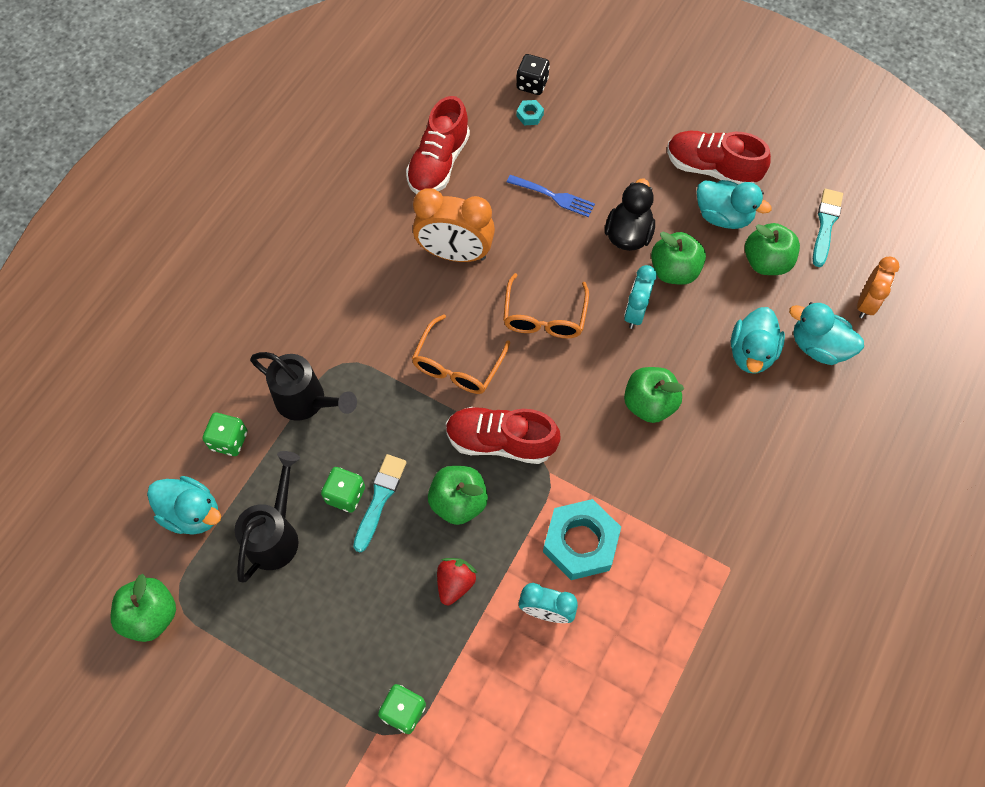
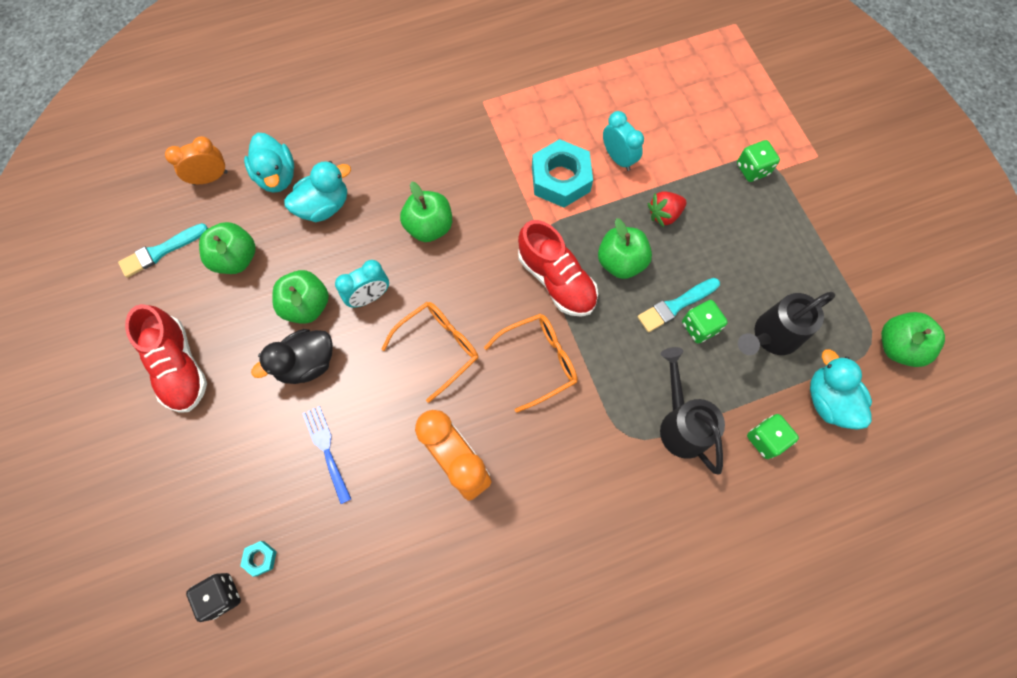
camera: 140 degrees left, 5 degrees up
(438, 163) = (389, 575): red shoe -> none
(723, 216) = (221, 319): turquoise duck -> none

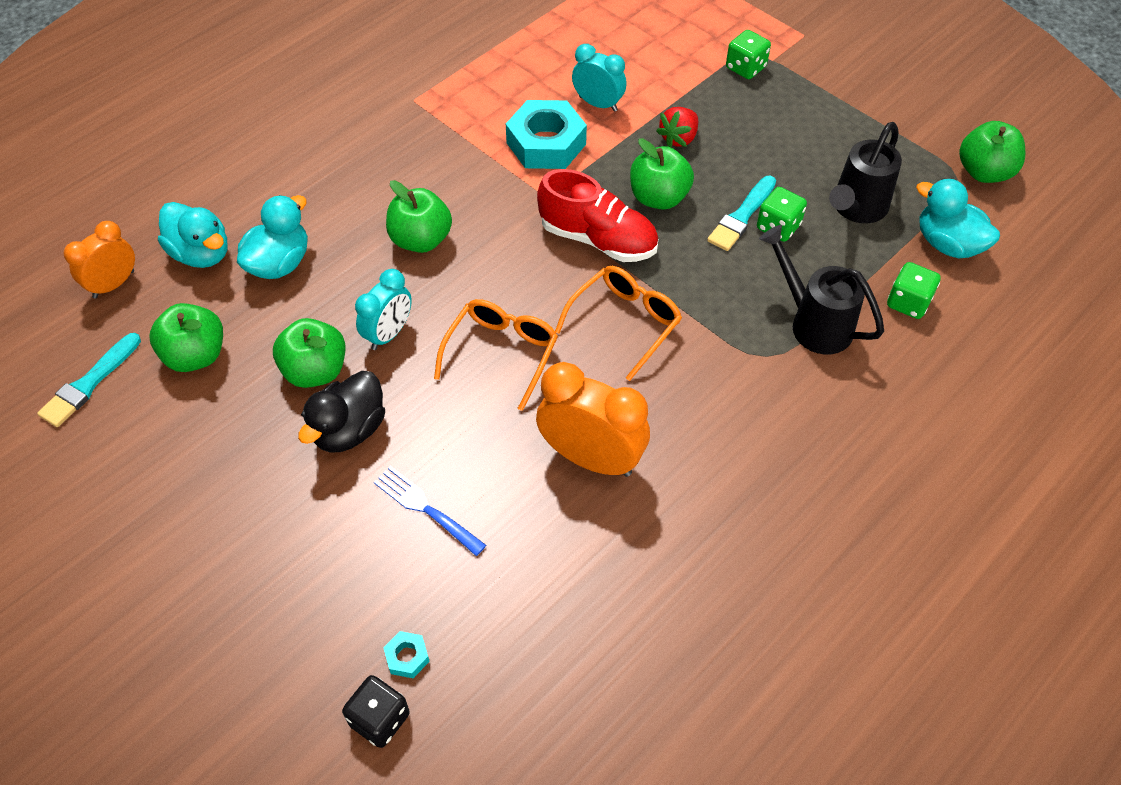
camera: 25 degrees left, 15 degrees down
(179, 367) = (183, 496): red shoe -> none

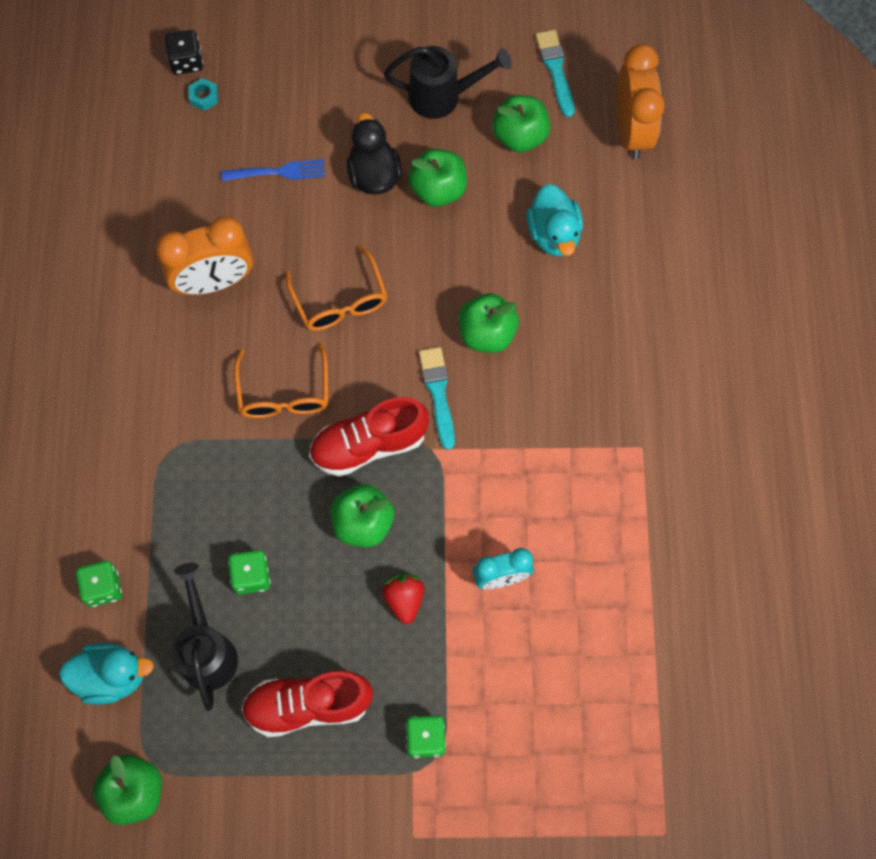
camera: 135 degrees right, 15 degrees up
(114, 284) = (632, 131): orange clock -> orange clock, size x1.61
(201, 253) = (611, 196): turquoise duck -> none
(388, 334) = (424, 251): turquoise clock -> none
(546, 143) = (497, 498): turquoise nut -> none
(741, 216) = (286, 561): turquoise brush -> turquoise brush (438, 393)
(809, 133) = (308, 705): none -> red shoe
(814, 323) = (157, 508): black watering can -> black watering can (443, 96)

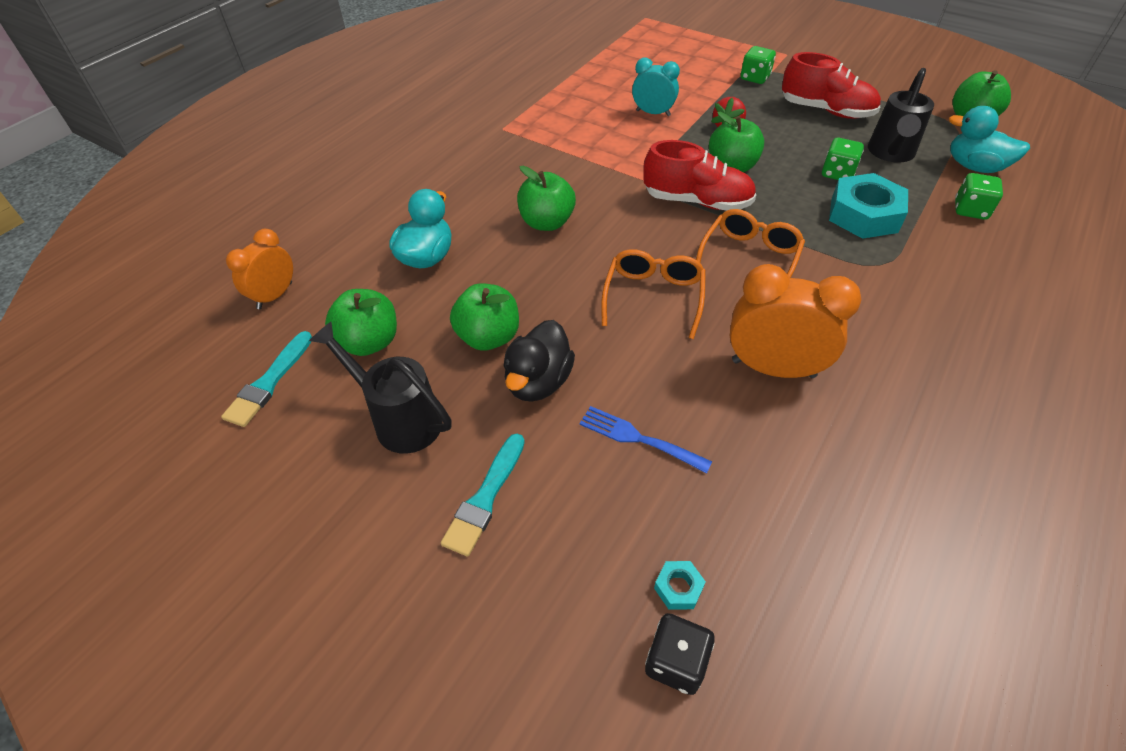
camera: 145 degrees left, 20 degrees down
(203, 518) = (864, 215): none -> turquoise nut
(438, 393) = (618, 206): turquoise brush -> turquoise brush (485, 498)
(632, 131) = (275, 296): orange clock -> orange clock, size x0.62

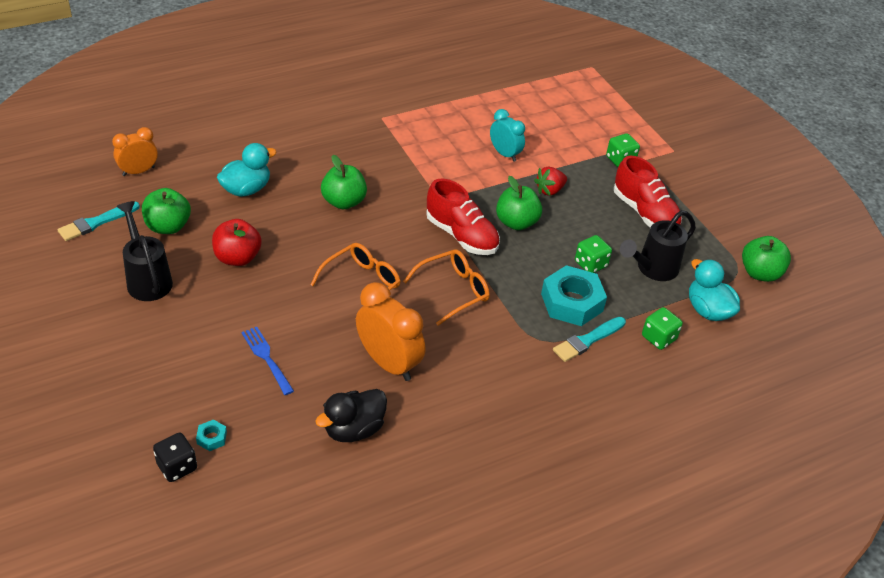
camera: 25 degrees right, 5 degrees down
(485, 498) = (156, 343): turquoise brush -> turquoise brush (587, 340)
(488, 337) = (237, 258): green apple -> red apple
(538, 382) = (241, 298): black duck -> black duck (353, 429)

